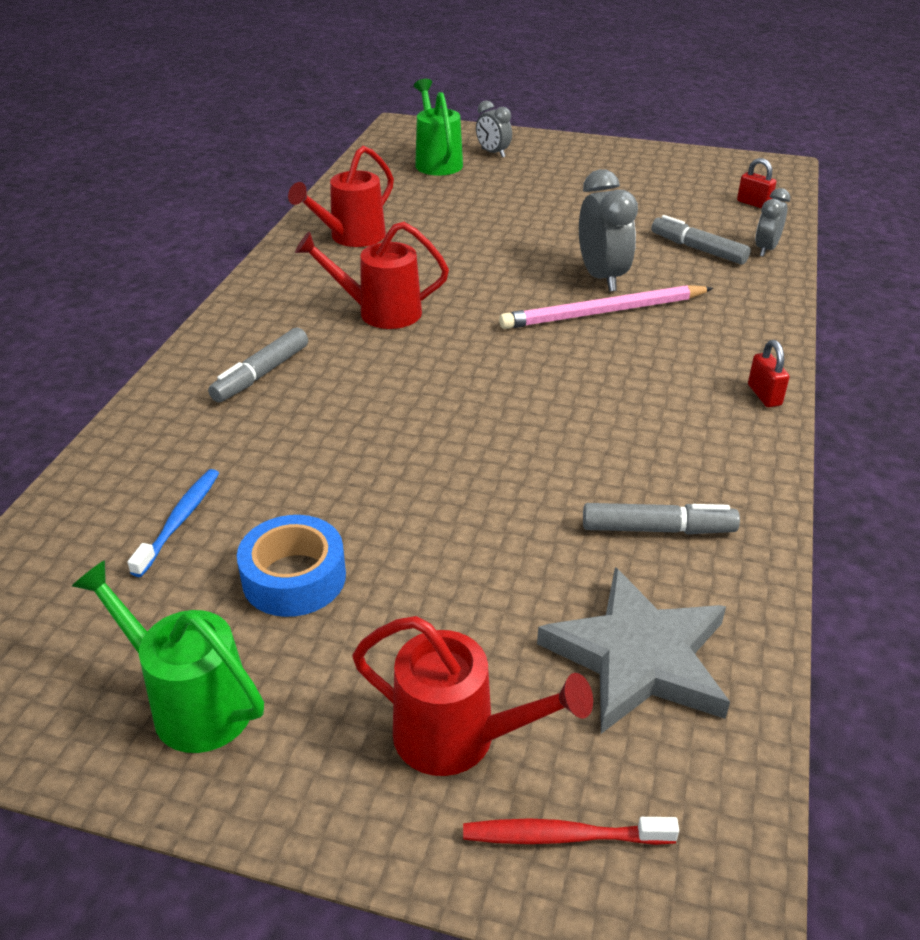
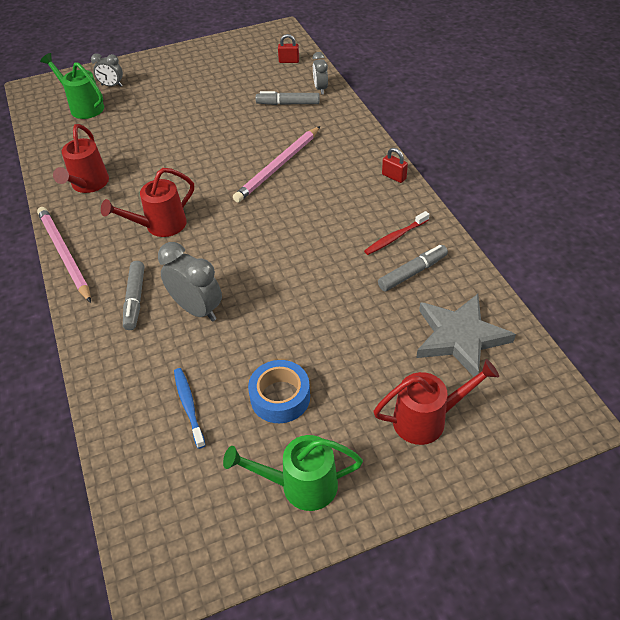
camera: 35 degrees left, 10 degrees up
(244, 294) = (64, 255): none -> pink pencil
(563, 836) = (502, 430): red toothbrush -> red toothbrush (395, 237)
(602, 277) = (256, 145): grey clock -> grey clock (197, 309)

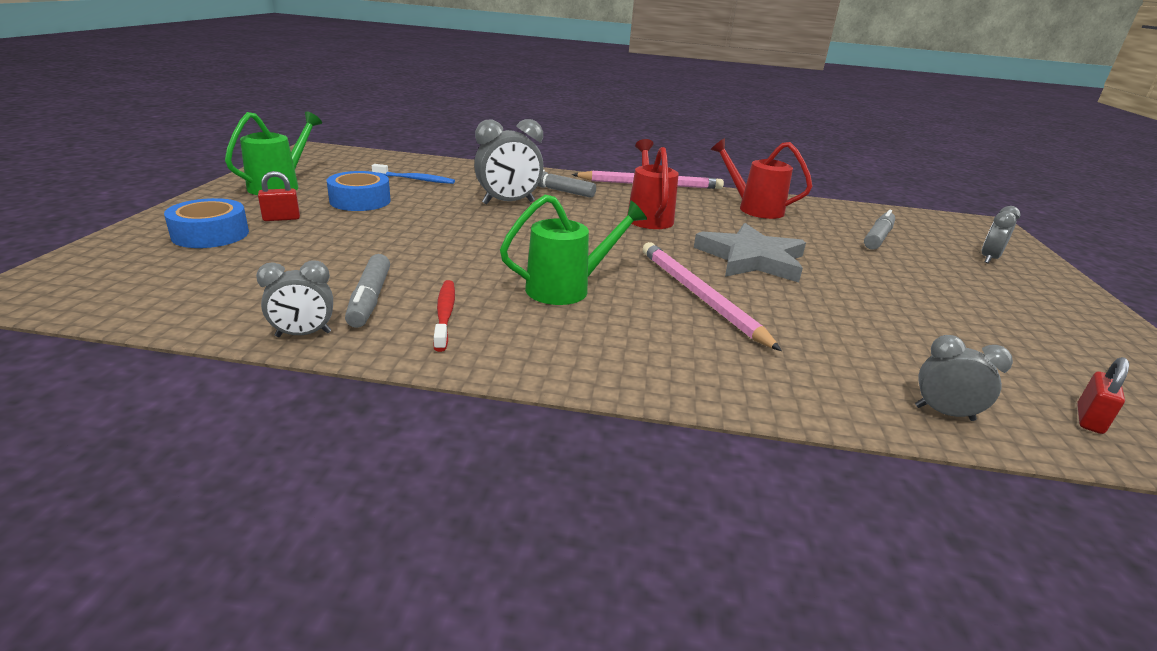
camera: 115 degrees right, 20 degrees down
(83, 107) = (931, 236): green watering can -> green watering can (567, 289)
(288, 104) = (890, 359): grey marker -> grey marker (878, 237)
(394, 177) = (575, 370): red padlock -> red padlock (281, 218)
(427, 419) = (210, 234): red watering can -> blue tape
(460, 337) = (236, 283): grey star -> grey star (751, 259)
(466, 269) = (303, 334): none -> grey clock

